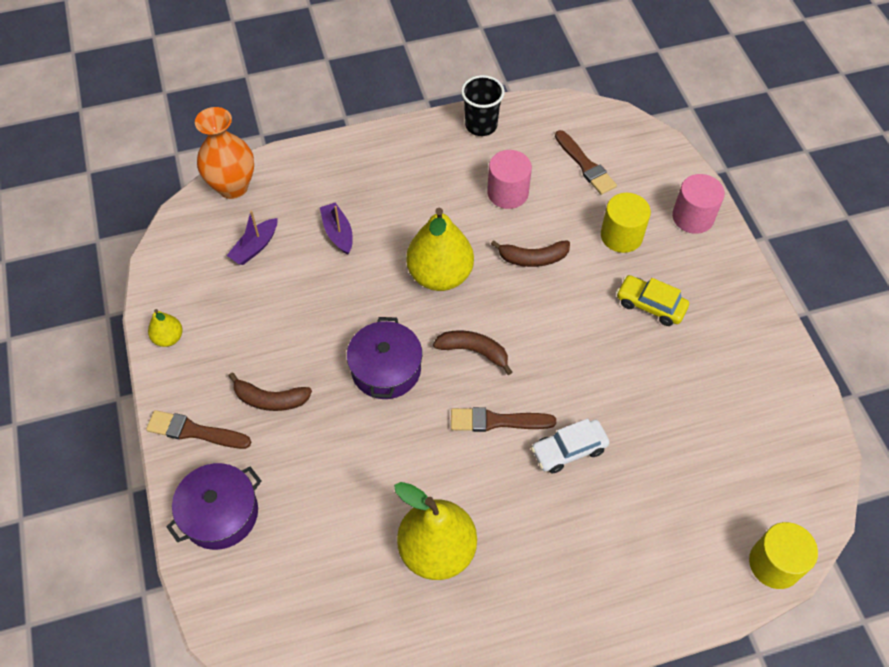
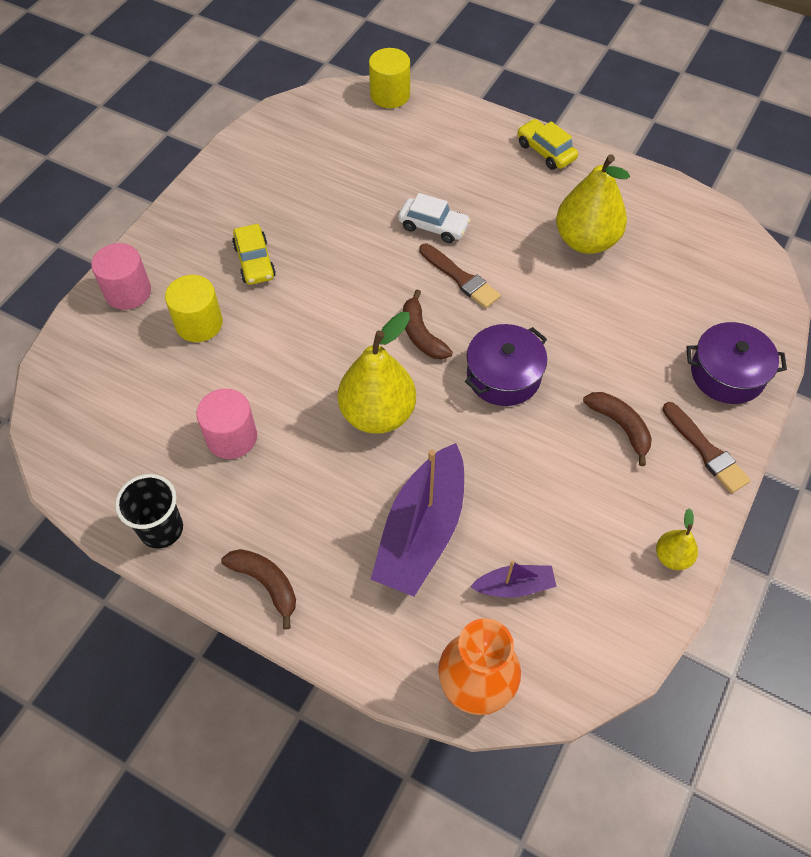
camera: 135 degrees left, 0 degrees up
(338, 233) = (422, 531): purple boat -> purple boat, size x2.06
(533, 258) = (288, 364): brown banana -> brown banana (266, 583)
(569, 629) = (545, 151): none -> yellow car
(585, 165) = (136, 404): brown brush -> none

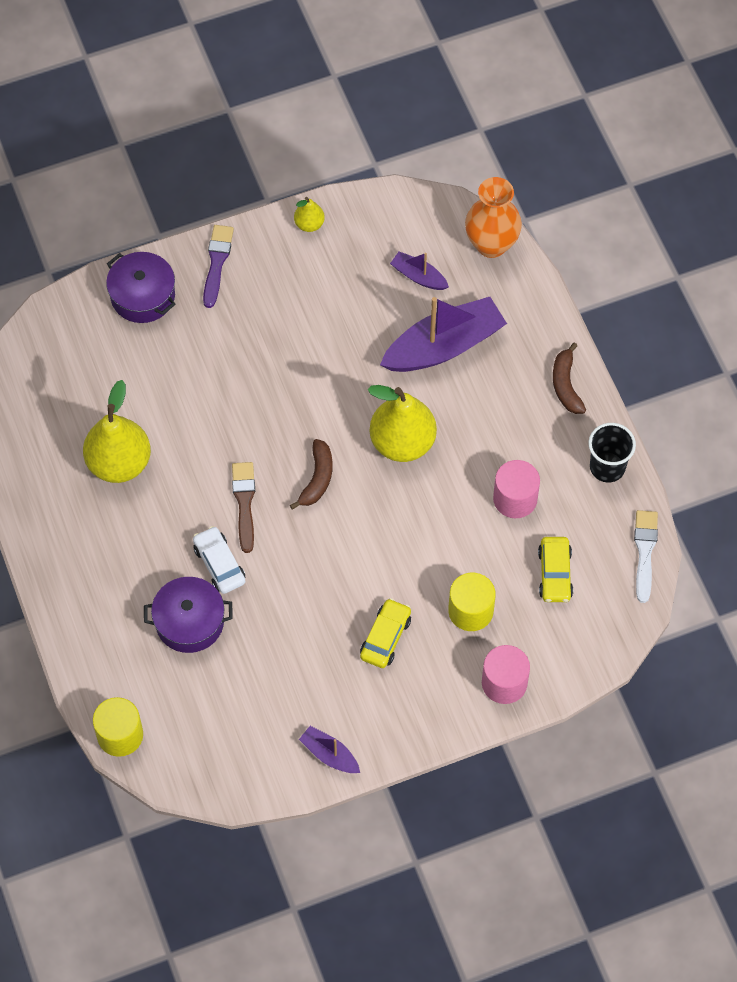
camera: 140 degrees left, 5 degrees up
(68, 475) = (645, 552): none -> white brush
(230, 168) = (329, 754): none -> purple boat
(503, 375) = (291, 406): purple pot -> purple pot (189, 622)
(545, 151) = (56, 568): yellow car -> yellow car (555, 574)
(620, 426) = (252, 316): brown banana -> none
(706, 450) = (217, 263): brown brush -> purple brush

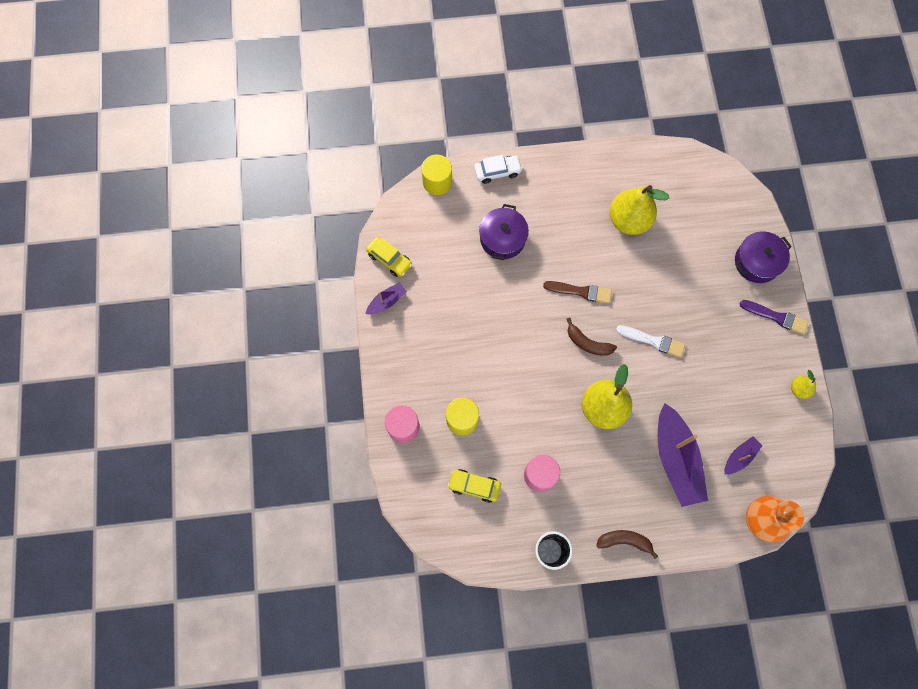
camera: 105 degrees right, 10 degrees up
(219, 564) = (539, 265): white car -> white car (497, 172)
(385, 637) = (458, 357): yellow car -> yellow car (389, 259)
(645, 552) = (474, 557): white brush -> white brush (653, 341)

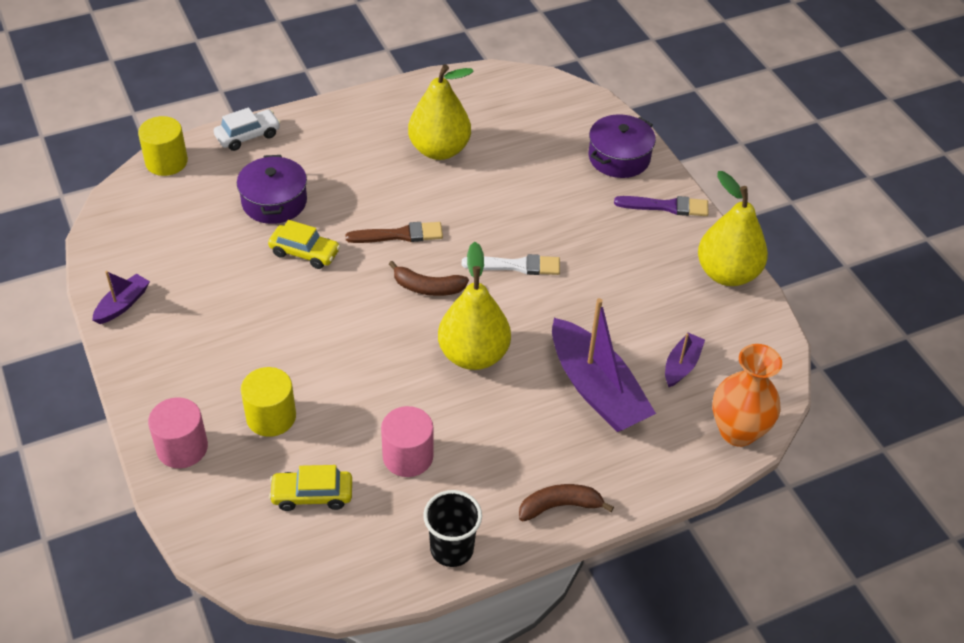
camera: 20 degrees left, 25 degrees down
(389, 259) = (116, 257): yellow car -> yellow car (304, 253)
(799, 389) = (727, 274): yellow pear -> yellow pear, size x2.08

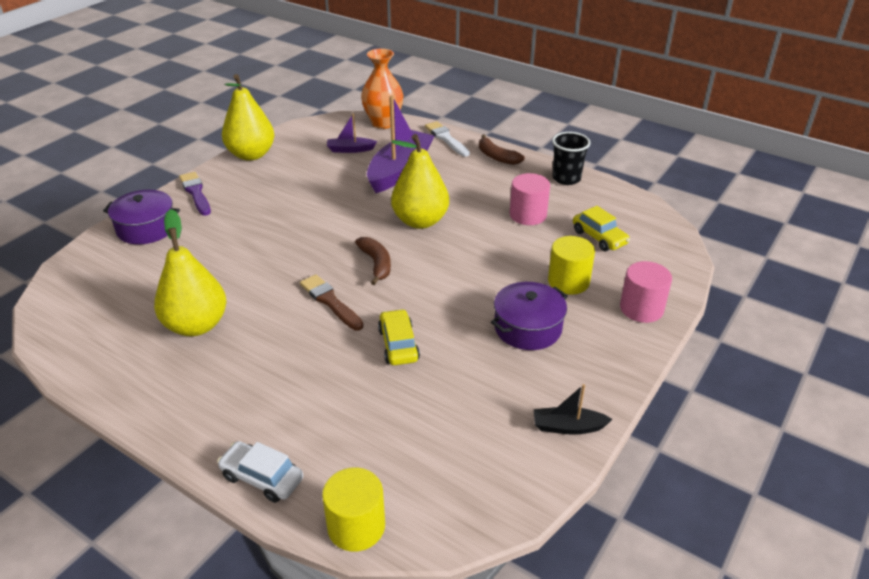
camera: 120 degrees left, 10 degrees down
(122, 304) = (568, 427): purple boat -> black boat
(274, 202) = (350, 398): purple pot -> purple pot (528, 328)
(516, 266) = (316, 233): white brush -> white brush (446, 138)

